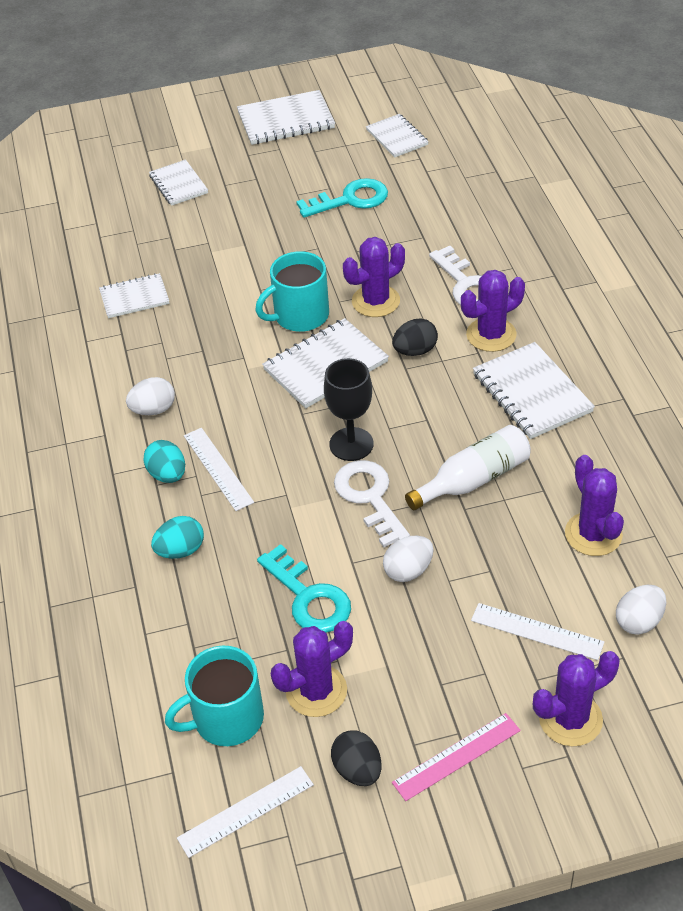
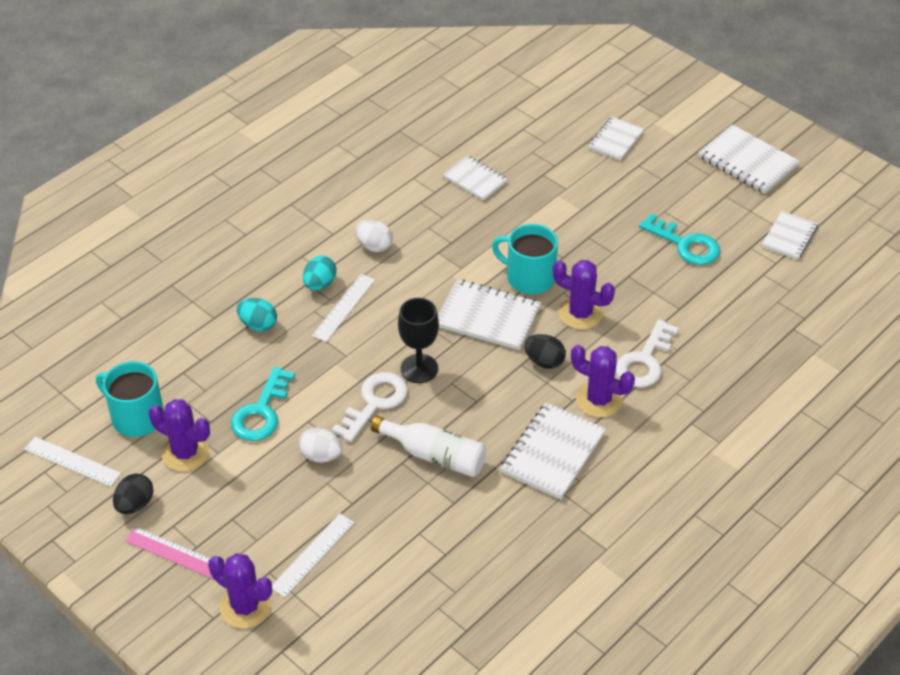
camera: 55 degrees right, 0 degrees up
(537, 631) = (313, 555): white ruler -> white ruler turned 45 degrees clockwise
(593, 534) = (429, 552): purple cactus -> none
(639, 621) = (361, 614): white egg -> none

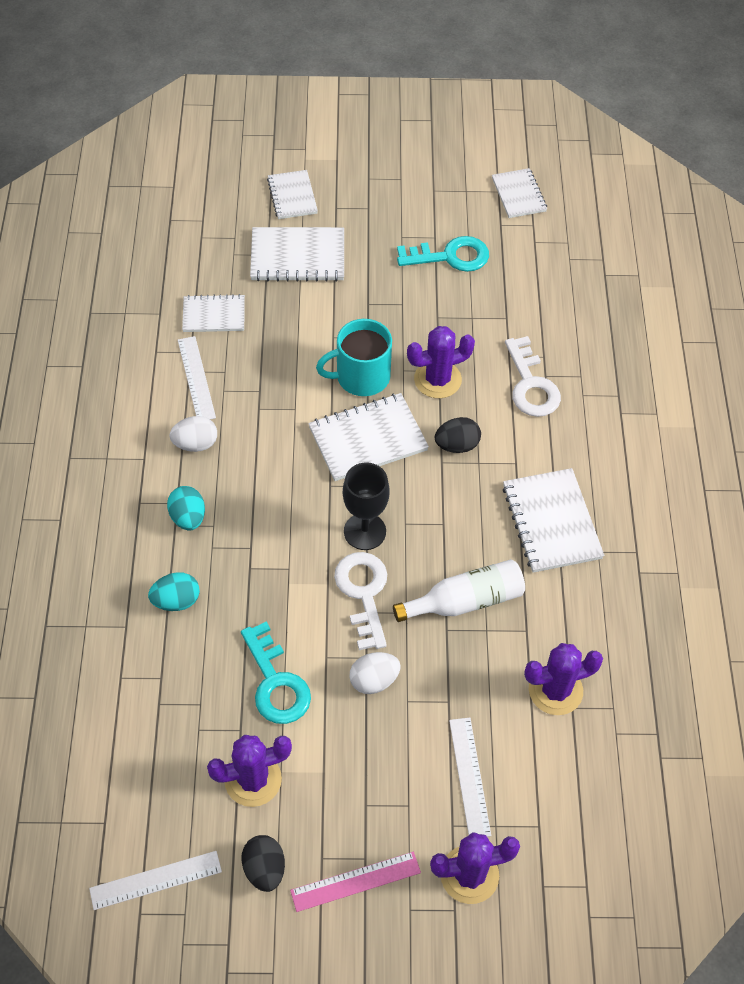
camera: 45 degrees left, 10 degrees up
(136, 417) = (166, 784): turquoise mug -> none
(344, 307) = (235, 524): white ruler -> white ruler (196, 378)
(599, 400) = (534, 447): purple cactus -> purple cactus (555, 690)
(747, 161) = (417, 147): white notebook -> white notebook (297, 257)

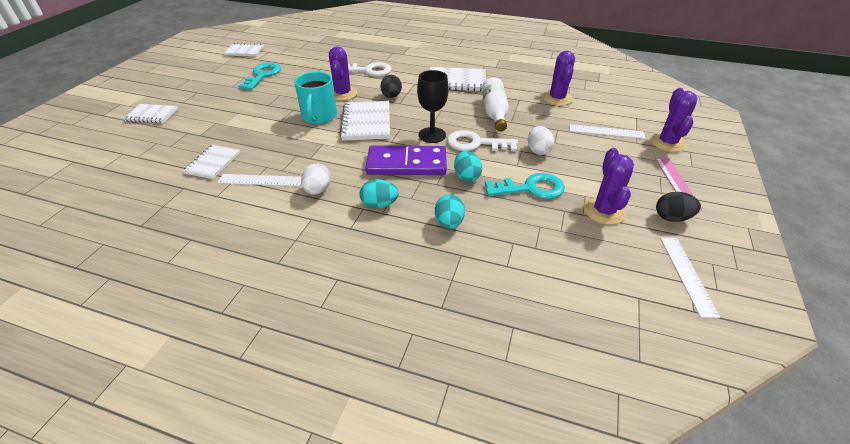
camera: 70 degrees left, 15 degrees down
(277, 599) = (466, 176): none -> turquoise egg
(281, 521) = (406, 164): none -> purple domino
(297, 257) = (203, 121): white notebook -> none

